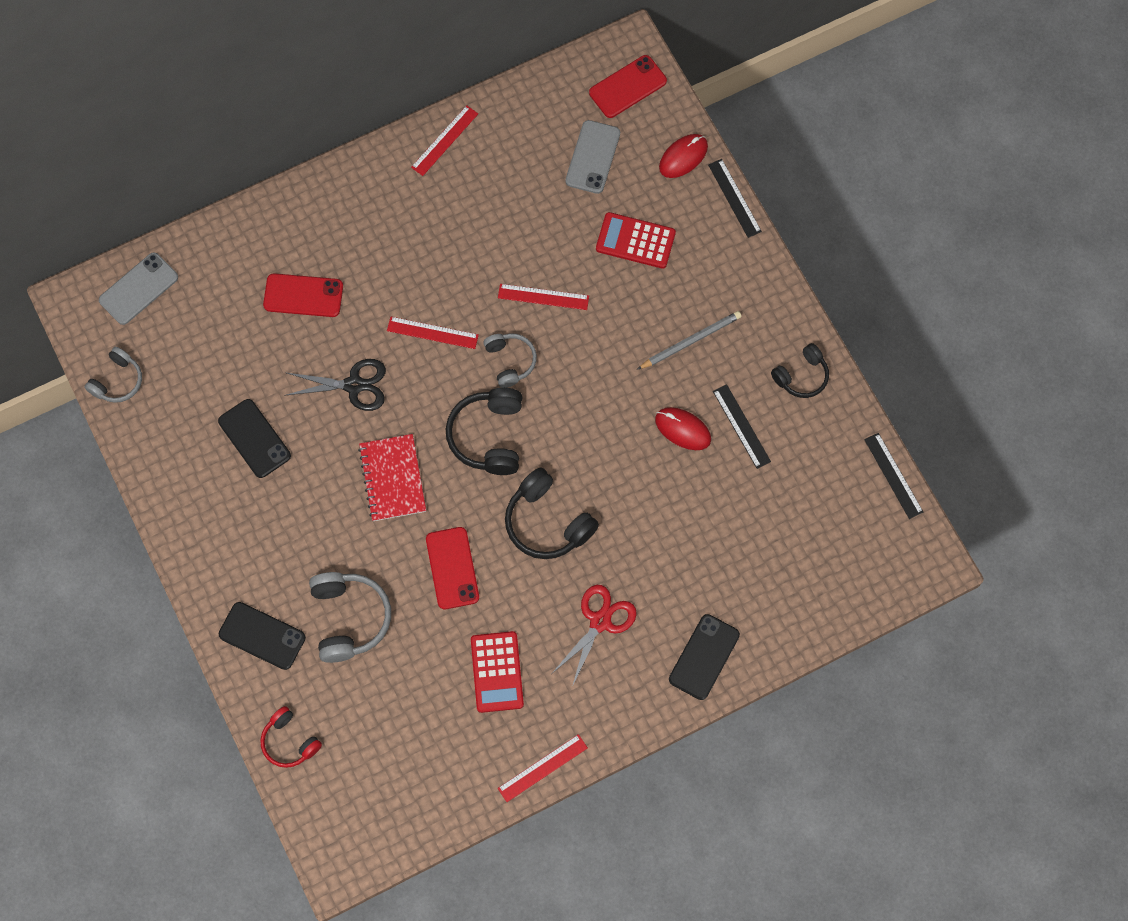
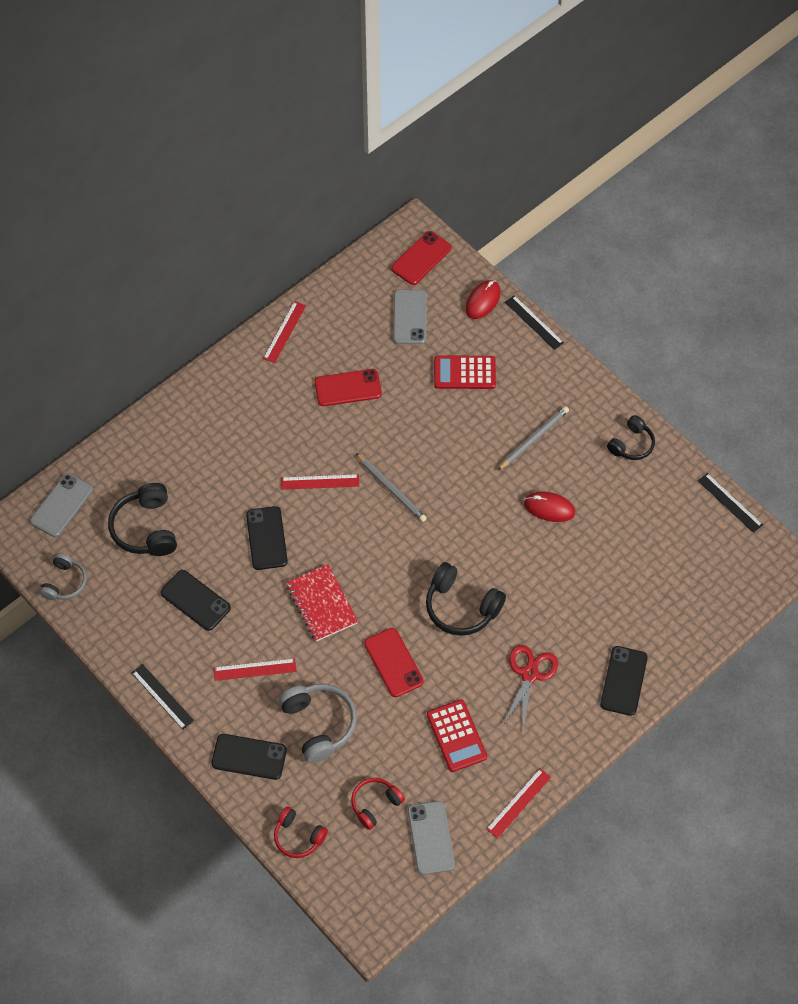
camera: 15 degrees left, 10 degrees down
(303, 296) = (203, 478): red phone -> red phone (348, 388)
(354, 385) = (267, 538): black scissors -> black phone
(384, 727) = (375, 804): none -> red headphones
(434, 781) = (431, 838): none -> grey phone
(488, 436) = (391, 551): black headphones -> black headphones (146, 528)
(510, 361) = (391, 489): grey headphones -> grey pencil
(543, 297) = (403, 433): red ruler -> red ruler (254, 669)
(741, 426) = (596, 494): black ruler -> black ruler (162, 696)

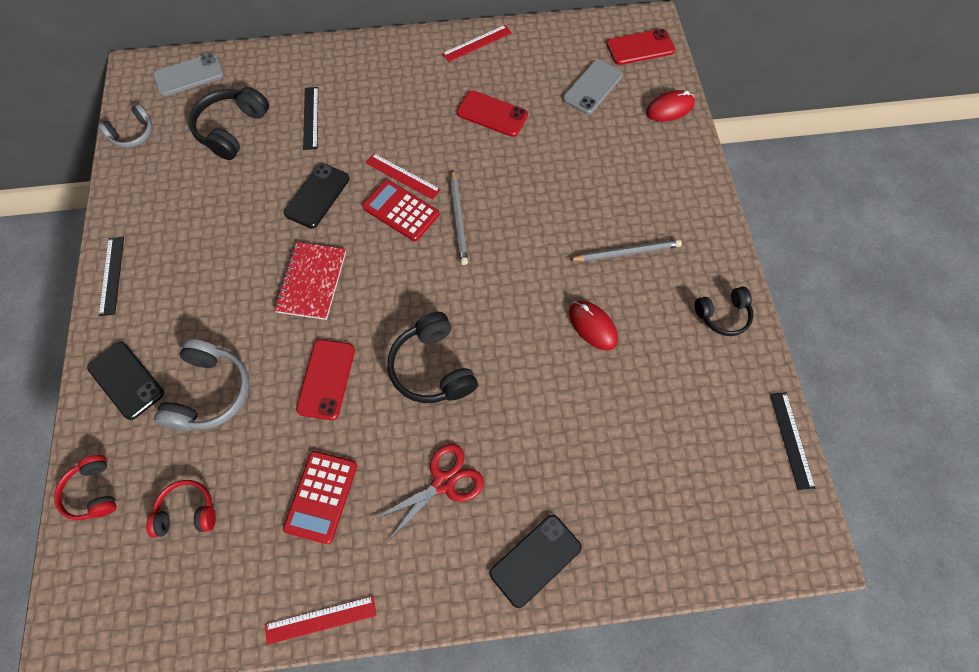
camera: 35 degrees right, 5 degrees up
(195, 600) = (214, 211): black phone -> none
(254, 669) = (205, 302): red ruler -> none
(431, 838) = (205, 590): grey phone -> none
(464, 373) = (606, 158): red calculator -> red calculator (401, 211)
(534, 322) = (705, 151): black ruler -> black ruler (311, 118)

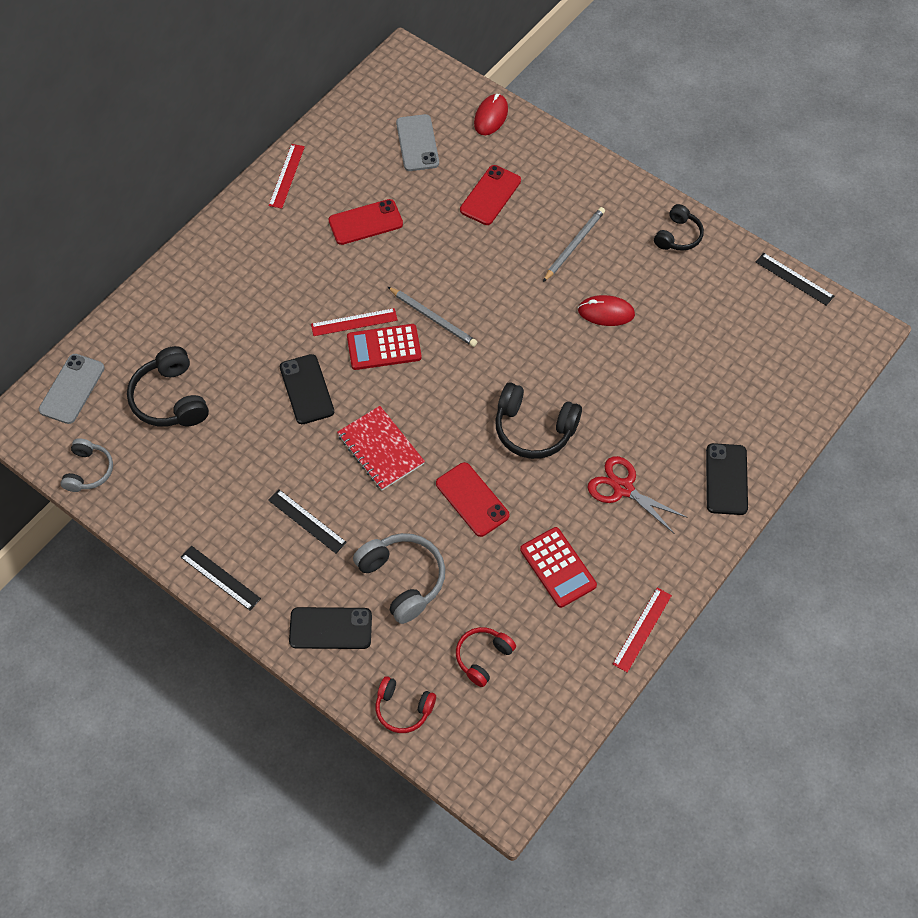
camera: 45 degrees left, 5 degrees down
(311, 118) = (225, 338): black ruler -> black ruler (307, 521)
(443, 482) = (623, 488): red scissors -> red scissors turned 60 degrees counterclockwise
(640, 47) = (418, 84): red phone -> red phone (490, 195)

